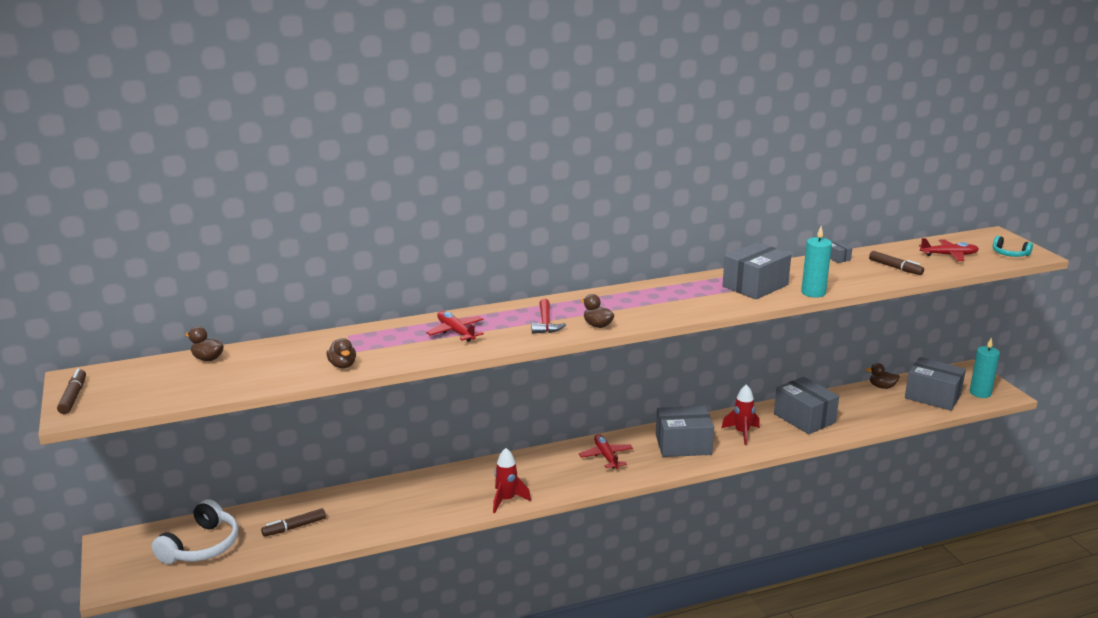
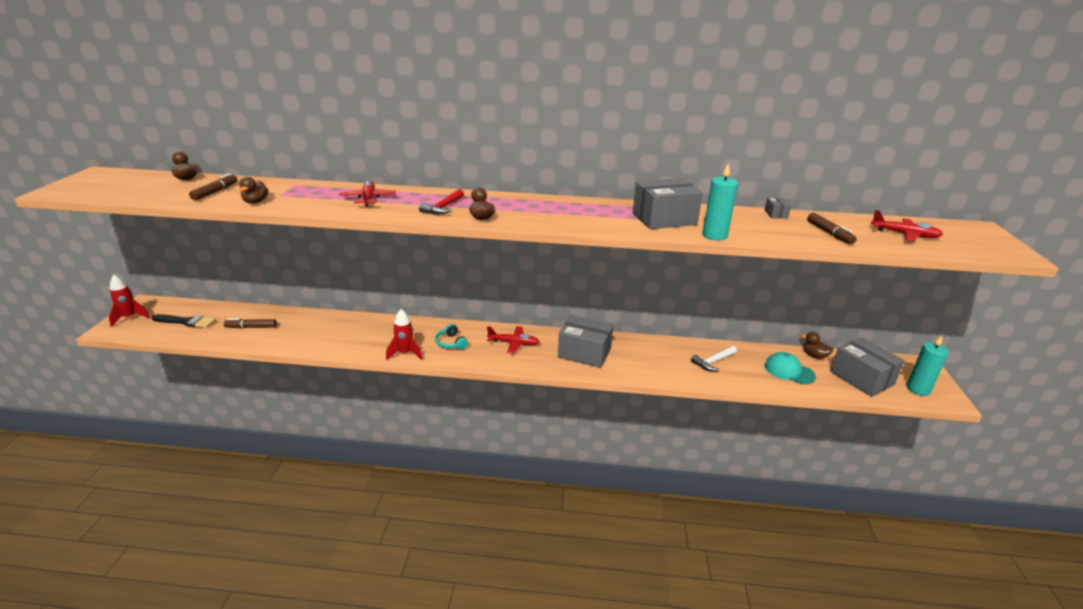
camera: 25 degrees right, 5 degrees up
(73, 397) = (74, 182): brown marker -> brown marker (215, 192)
(201, 546) = (186, 322): white headphones -> black brush
(606, 456) = (513, 343): red plane -> red plane turned 90 degrees clockwise
(742, 433) = (644, 358): red rocket -> red rocket (130, 318)
(804, 418) = (713, 362): grey box -> white hammer
(872, 407) = (789, 371): none -> turquoise cap
(1009, 254) = (982, 247): turquoise headphones -> turquoise headphones (451, 343)

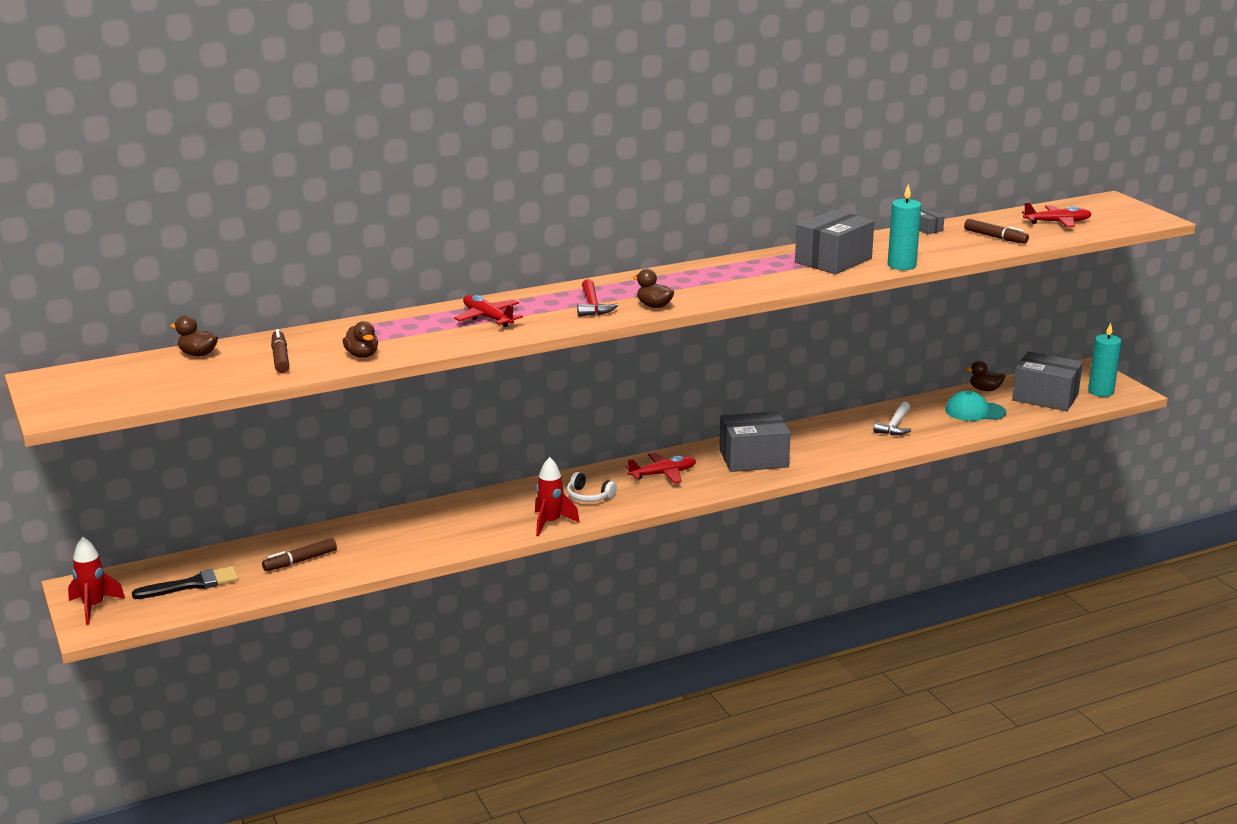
camera: 30 degrees left, 5 degrees down
(451, 343) = (589, 496): turquoise headphones -> white headphones

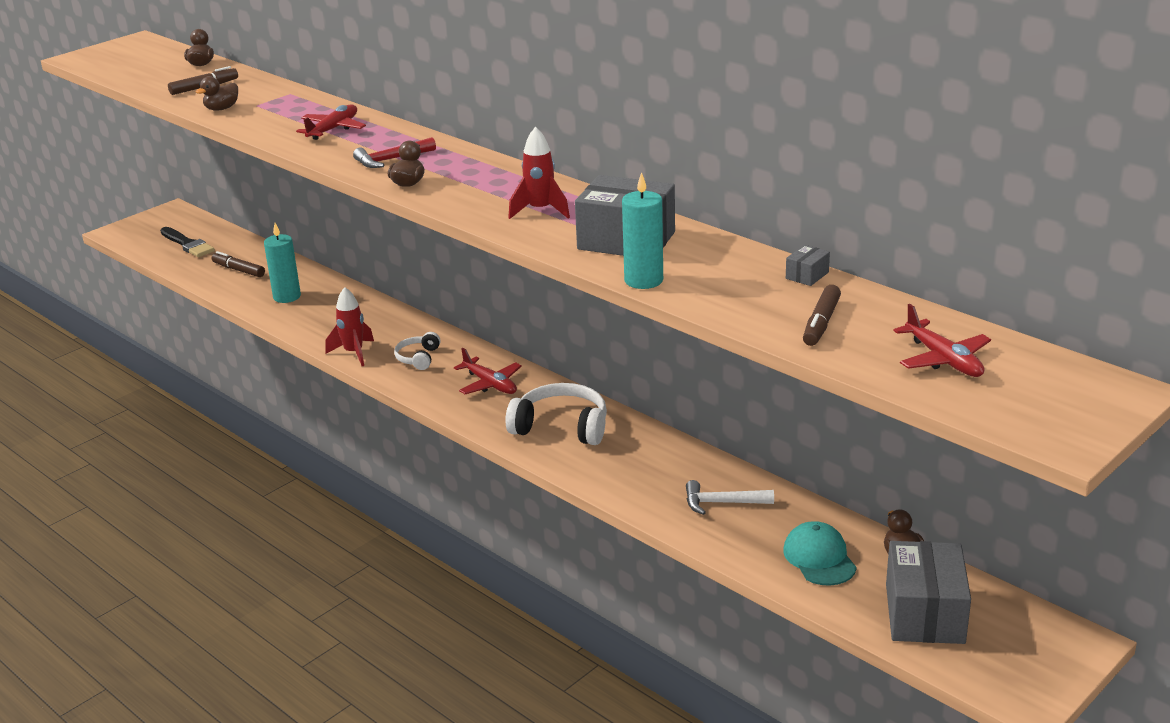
camera: 70 degrees right, 5 degrees up
(94, 607) = (145, 224): red rocket -> red rocket (540, 211)
(753, 459) = (561, 427): grey box -> white headphones
(1100, 392) = (997, 666): turquoise candle -> turquoise candle (287, 297)

